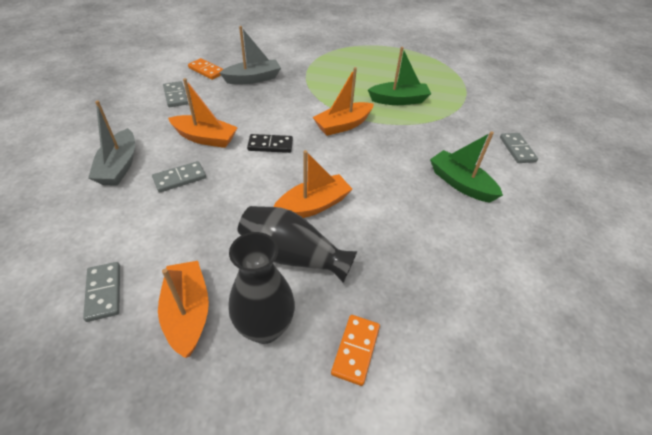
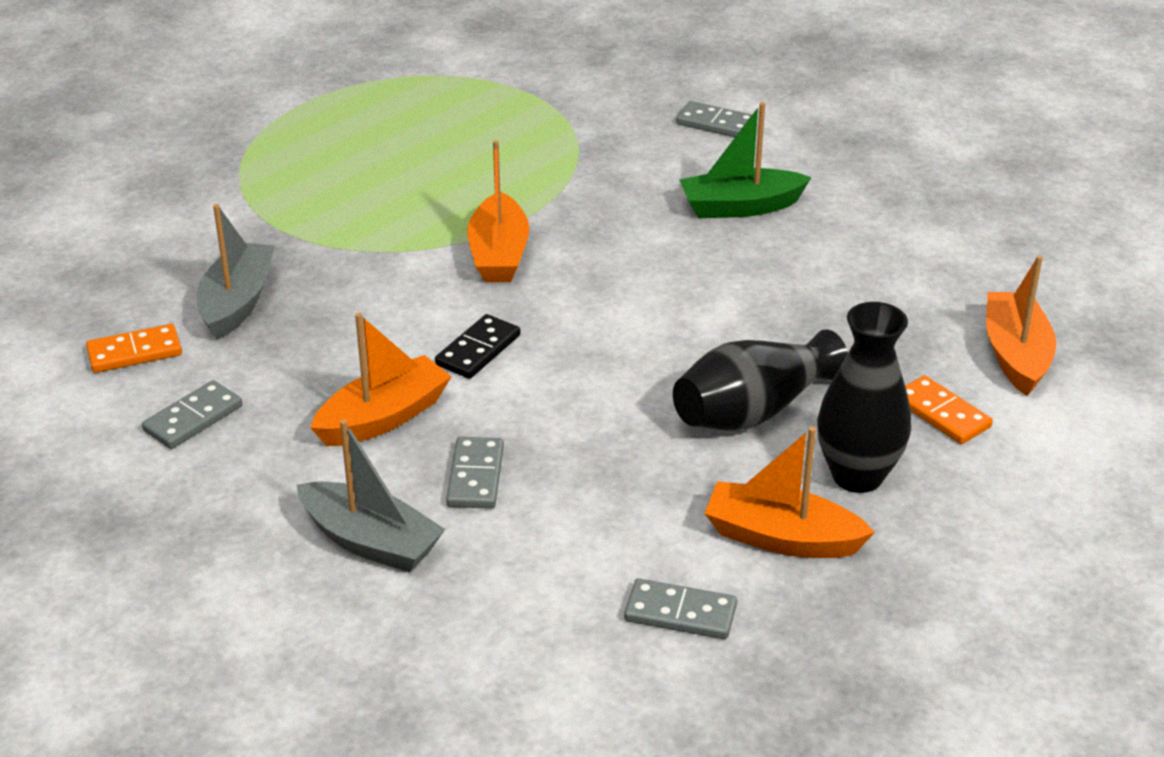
camera: 55 degrees left, 10 degrees down
(176, 96) = (193, 418): grey domino -> grey domino turned 60 degrees counterclockwise
(313, 205) = (668, 357): orange boat -> orange boat (1016, 355)
(399, 100) = (488, 170): green boat -> none

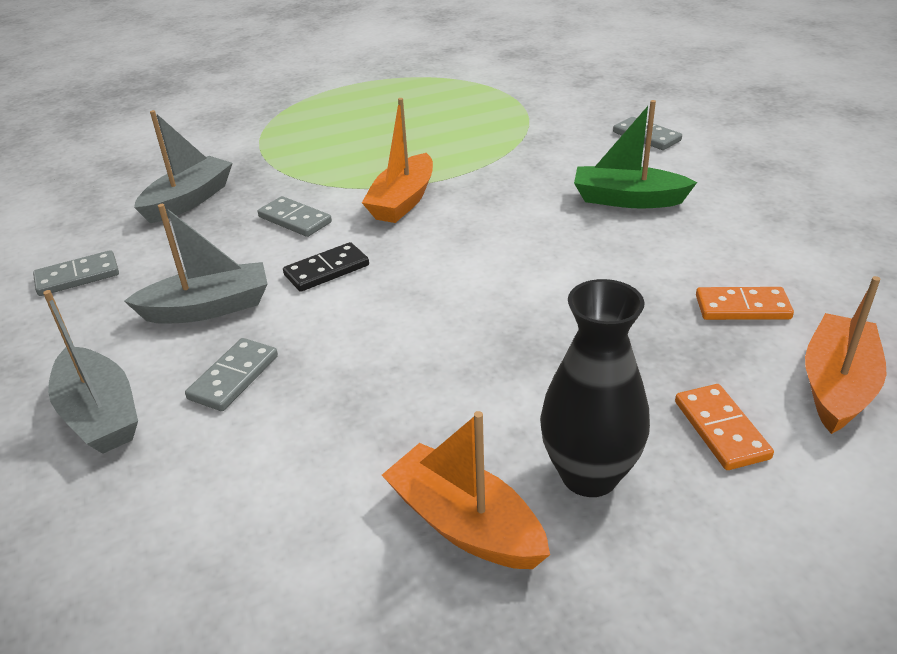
camera: 25 degrees right, 0 degrees up
(134, 352) = (90, 221): orange domino -> orange domino (742, 307)
(383, 417) = (208, 308): orange boat -> grey boat
(680, 613) = (301, 581): grey domino -> grey domino (295, 220)
(753, 411) = (524, 379): black vase -> none

